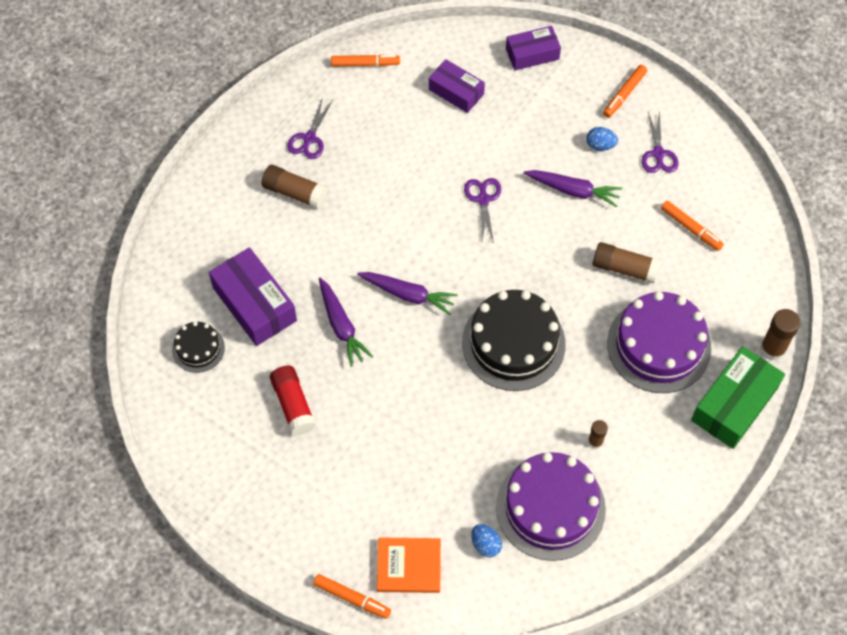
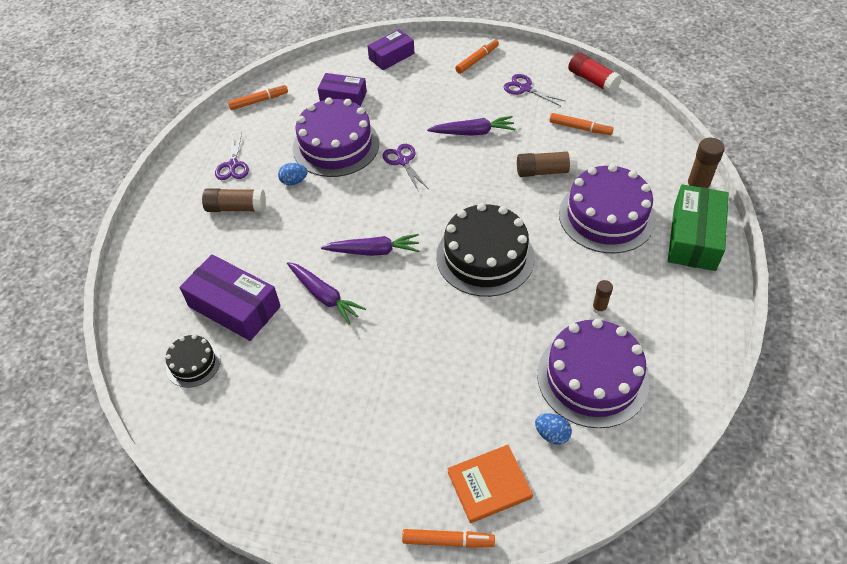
camera: 20 degrees left, 10 degrees down
(293, 405) = (307, 379): red glue stick -> red glue stick (592, 80)
(422, 153) = (336, 145): none -> purple cake
(600, 145) = (477, 97): blue egg -> blue egg (294, 181)
(624, 94) = (477, 60): orange marker -> orange marker turned 150 degrees counterclockwise
(658, 153) = (525, 88): purple scissors -> purple scissors turned 150 degrees clockwise

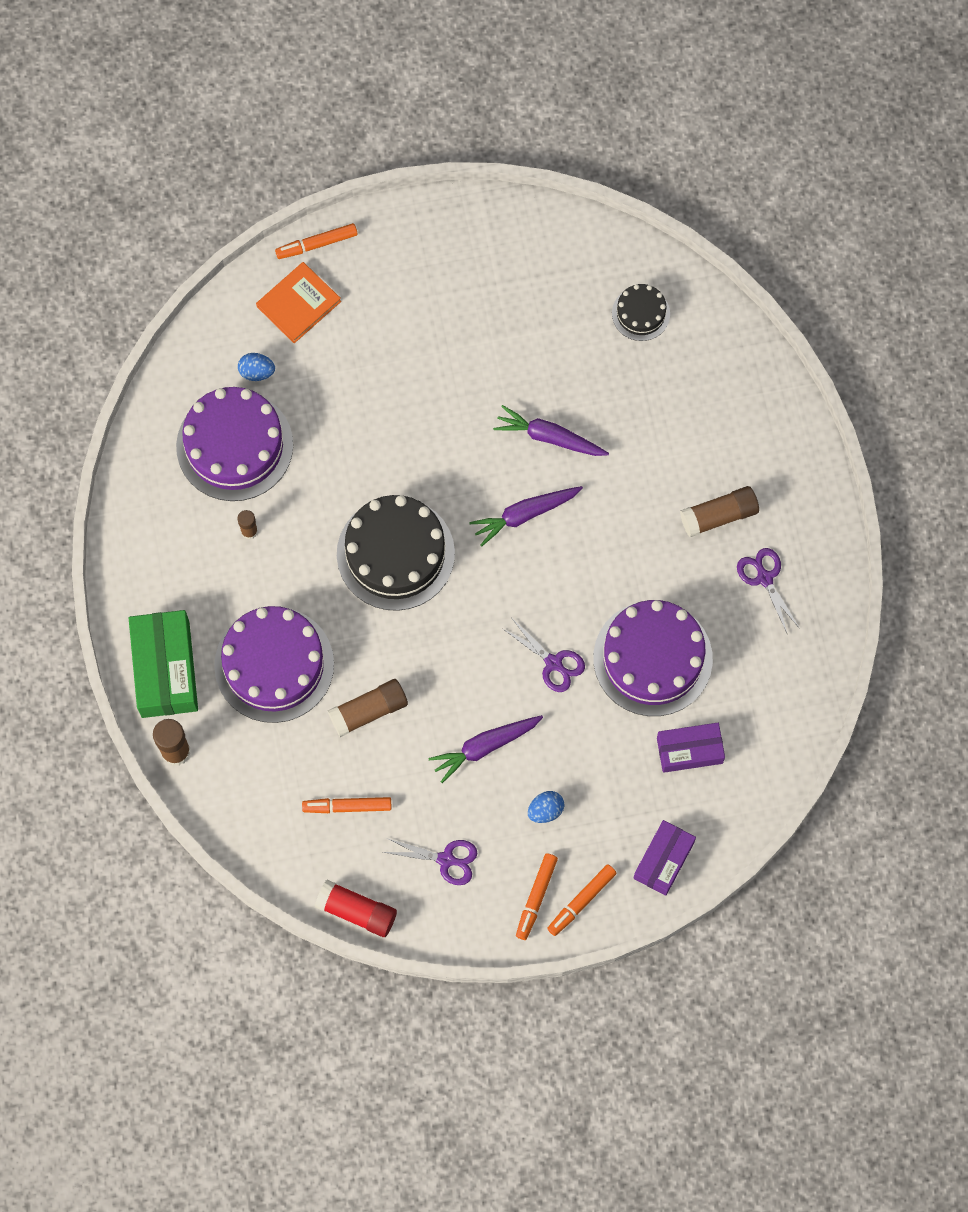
camera: 155 degrees right, 20 degrees up
(234, 306) = (639, 390): purple box -> none
(258, 101) = (801, 700): orange marker -> orange marker (582, 901)
(294, 181) = (672, 580): blue egg -> blue egg (545, 810)

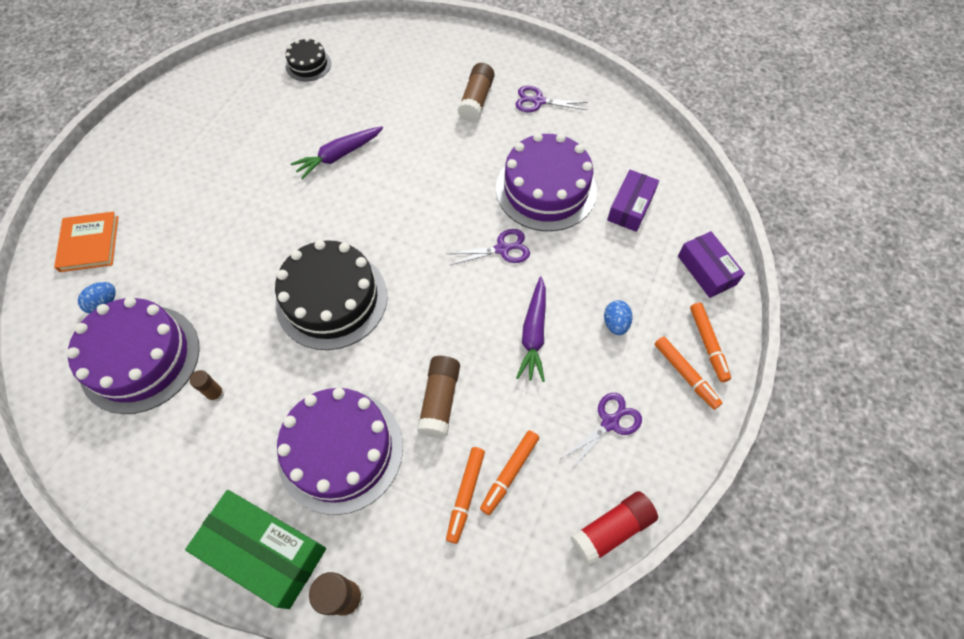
camera: 55 degrees left, 10 degrees down
(317, 244) = (64, 205): orange marker -> orange marker (466, 494)
(524, 515) = (379, 201): purple carrot -> none

